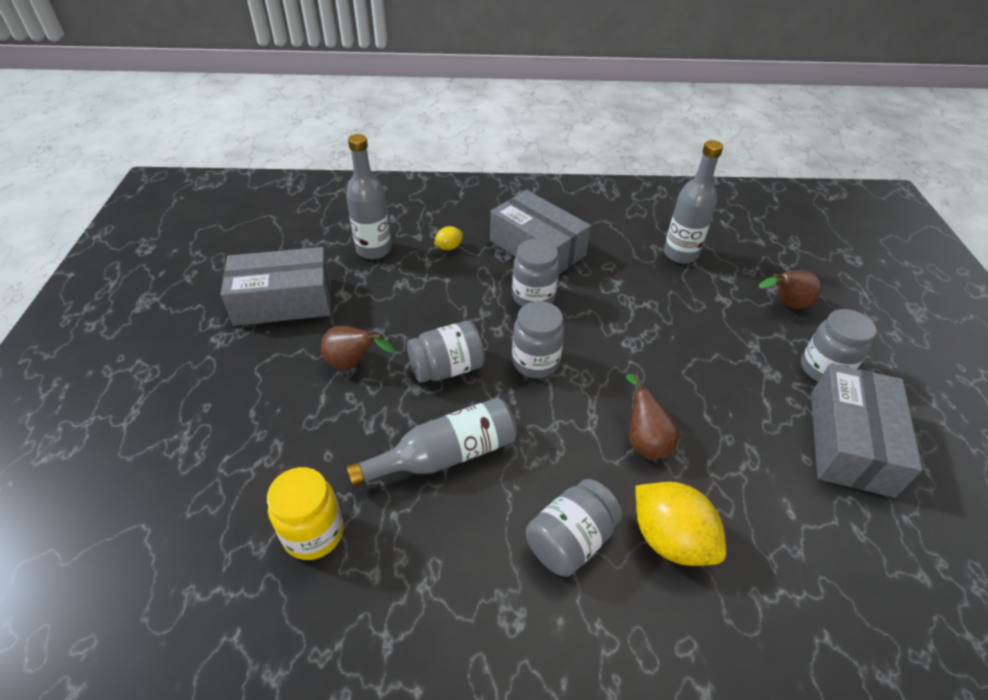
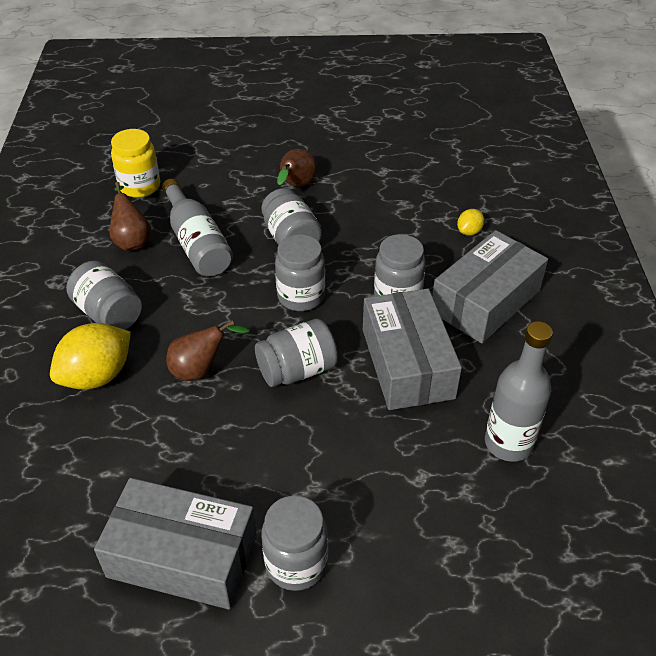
camera: 90 degrees right, 0 degrees up
(283, 301) = (368, 140): grey box -> grey box (407, 363)
(373, 250) = (452, 182): grey bottle -> none
(448, 247) = (469, 231): yellow lemon -> yellow lemon turned 75 degrees clockwise
(632, 366) = (297, 370): none -> grey jar
(786, 304) = (419, 552): brown pear -> brown pear (132, 240)

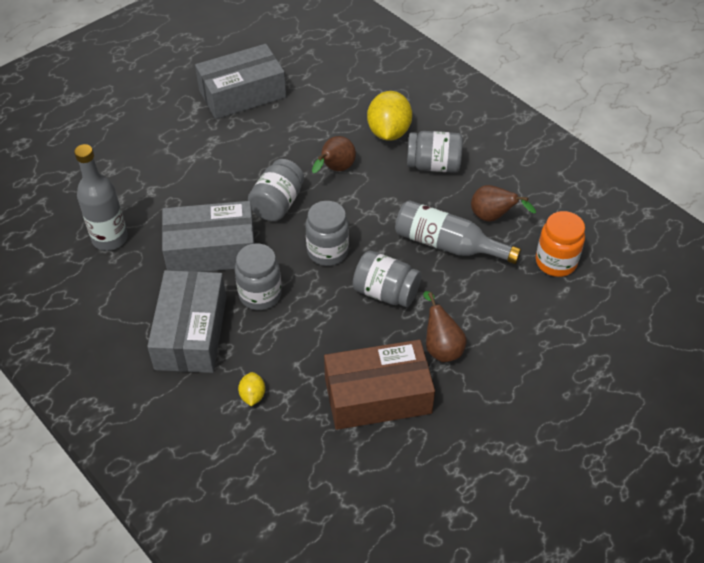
camera: 140 degrees right, 5 degrees up
(140, 186) = (555, 262): yellow jar -> orange jar
(296, 563) = (184, 120): grey jar -> none
(375, 185) = (377, 395): none -> brown box
(407, 363) = (211, 250): grey box -> grey box turned 45 degrees counterclockwise

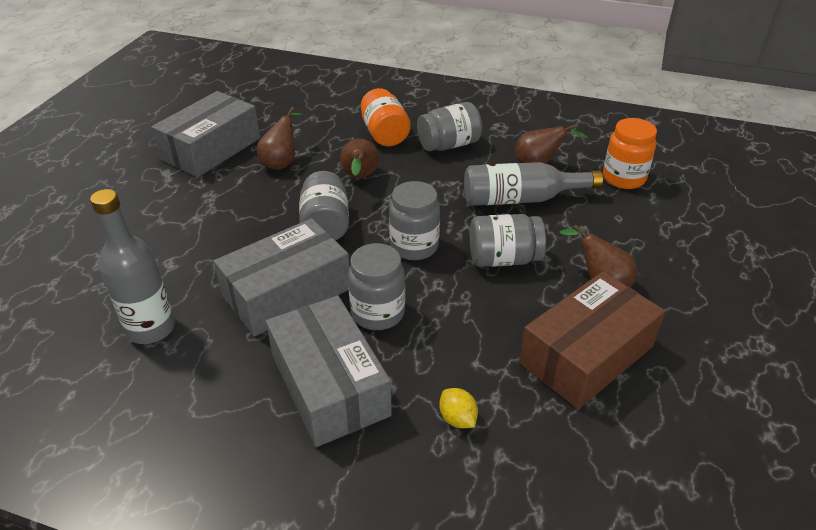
camera: 30 degrees left, 10 degrees down
(286, 129) = (281, 162): none -> brown pear
(388, 132) = (384, 134): yellow lemon -> orange jar

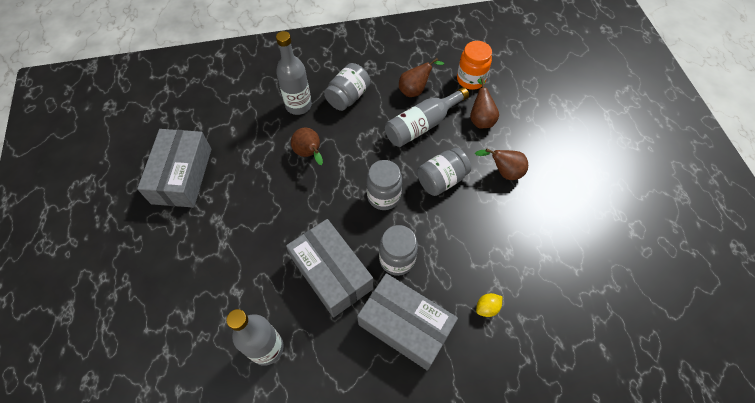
camera: 30 degrees left, 20 degrees up
(281, 162) = (245, 164): brown pear -> brown pear (480, 119)
(287, 292) = (331, 273): grey box -> grey box turned 60 degrees counterclockwise
(325, 225) = (316, 206): grey jar -> none
(384, 134) = (298, 105): orange jar -> grey bottle
(457, 419) = (487, 308): yellow lemon -> yellow lemon turned 60 degrees counterclockwise
(586, 354) = (525, 227): brown box -> none

